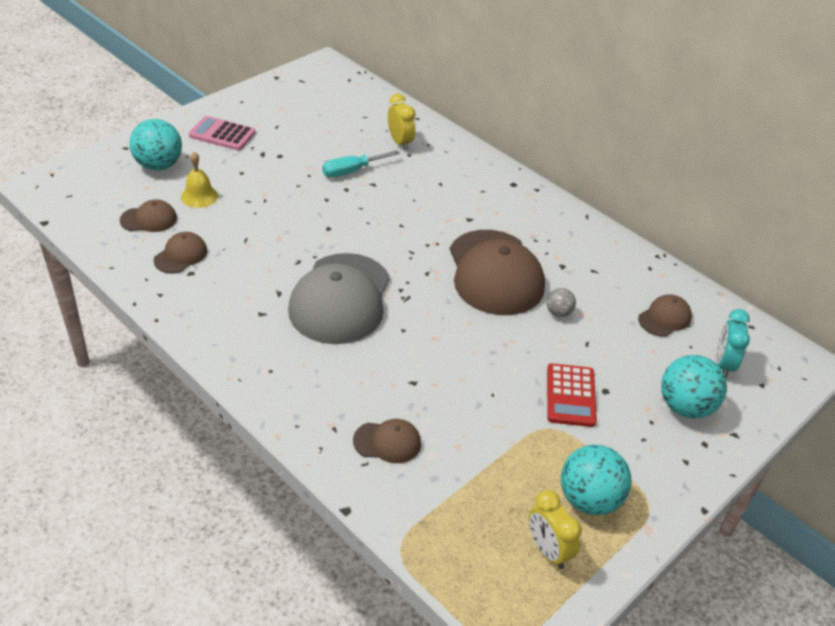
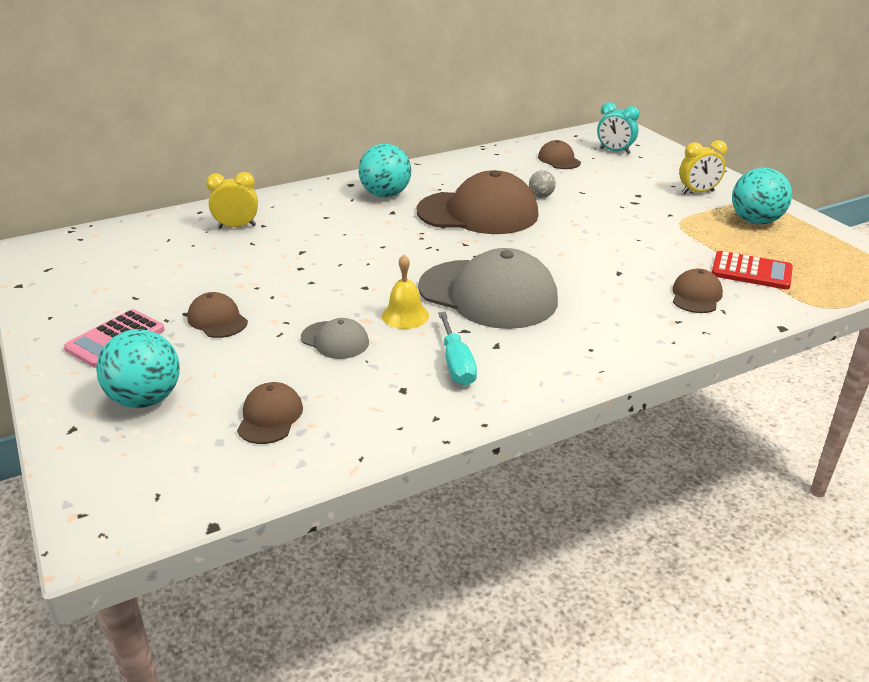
camera: 70 degrees left, 10 degrees down
(181, 255) = (364, 395): brown cap -> brown cap (217, 320)
(199, 196) = (245, 370): yellow bell -> yellow bell (405, 315)
(246, 228) = (335, 340): none -> grey cap
(351, 171) = (269, 260): turquoise screwdriver -> turquoise screwdriver (456, 364)
(548, 550) = (809, 245): yellow clock -> yellow clock (698, 192)
(570, 395) = (642, 208): red calculator -> red calculator (751, 272)
(685, 407) = (658, 171): turquoise ball -> turquoise ball (385, 195)

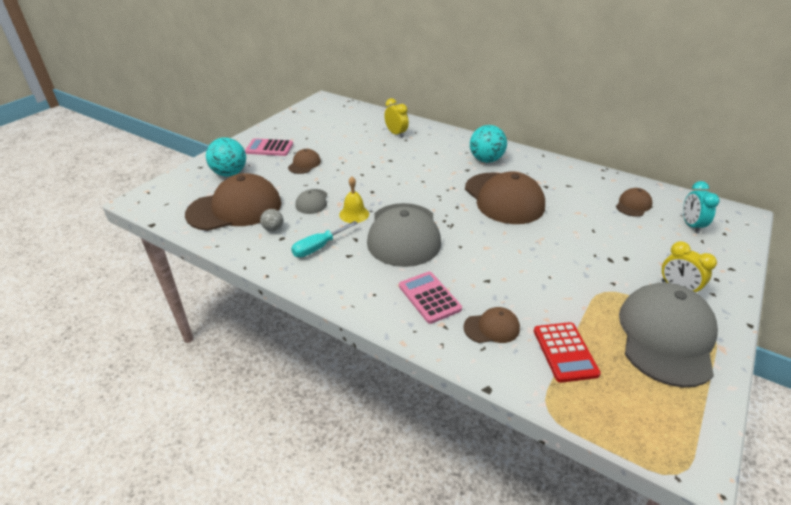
camera: 60 degrees right, 5 degrees up
(270, 417) = (235, 208): brown cap -> brown cap, size x2.16
(541, 196) = (562, 215): grey ball -> grey ball (273, 229)
(623, 315) = (429, 297): none -> pink calculator
(755, 221) = (666, 336): turquoise ball -> grey cap

